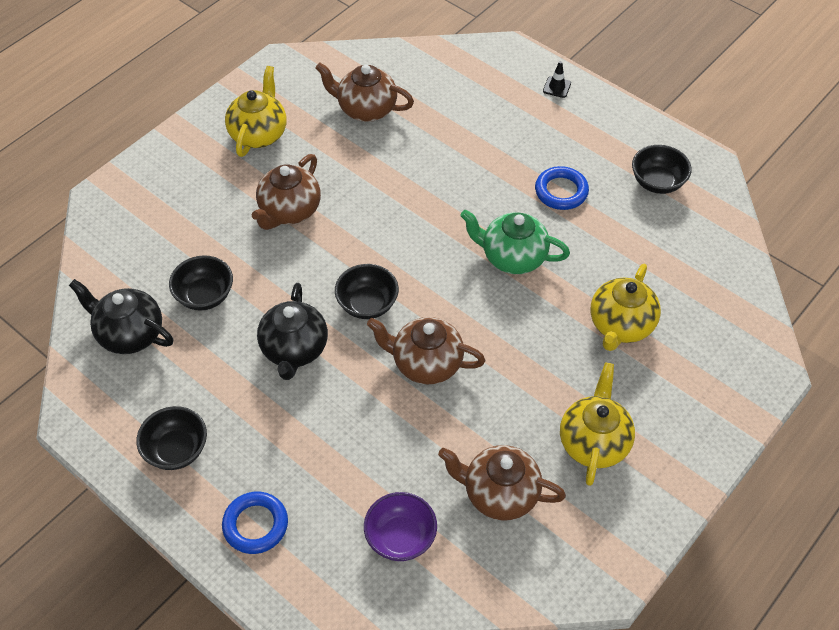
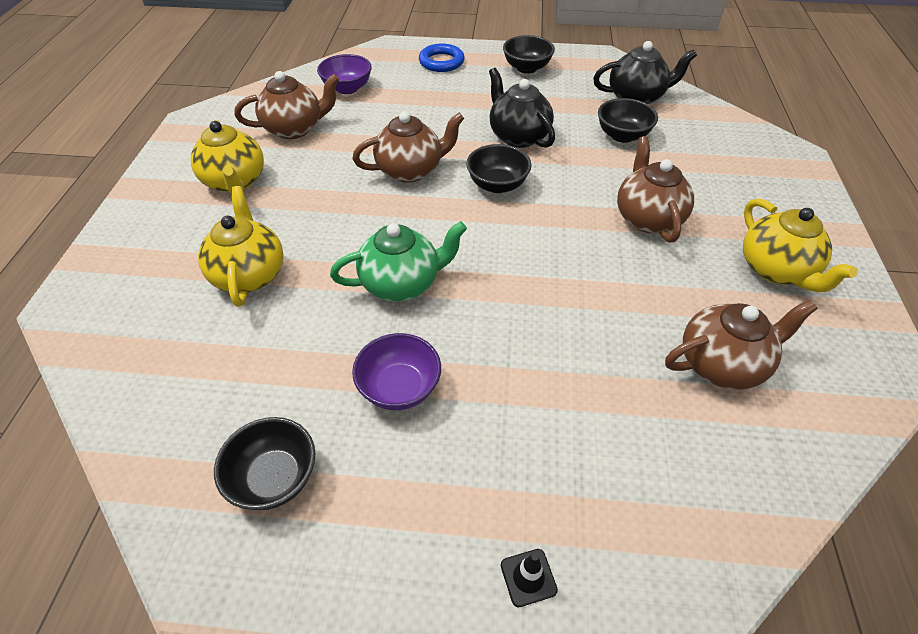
camera: 145 degrees right, 5 degrees down
(561, 191) = (399, 388): blue ring -> purple bowl

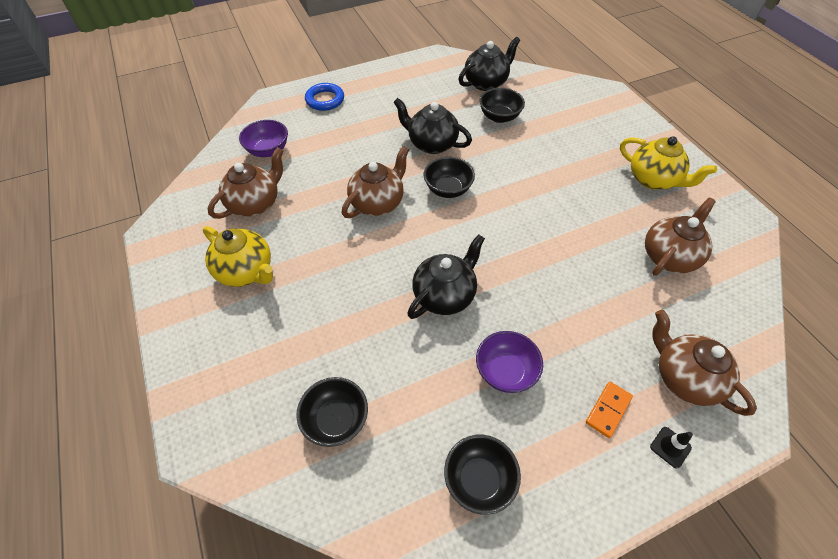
camera: 30 degrees left, 5 degrees up
(249, 274) = (328, 342): yellow teapot -> none
(402, 283) = (445, 295): green teapot -> black teapot
(484, 491) = (608, 410): none -> orange domino
(526, 68) = (393, 83): black bowl -> black bowl (336, 420)
(647, 218) = (560, 174): brown teapot -> brown teapot (684, 378)

